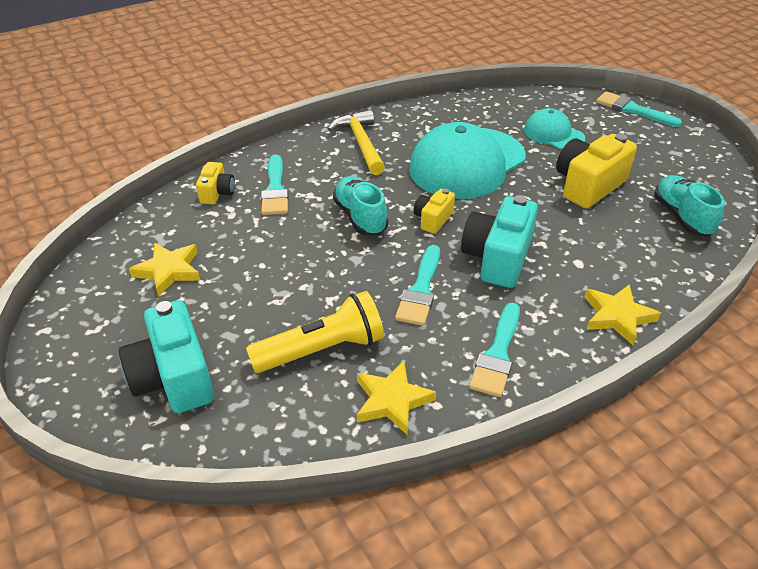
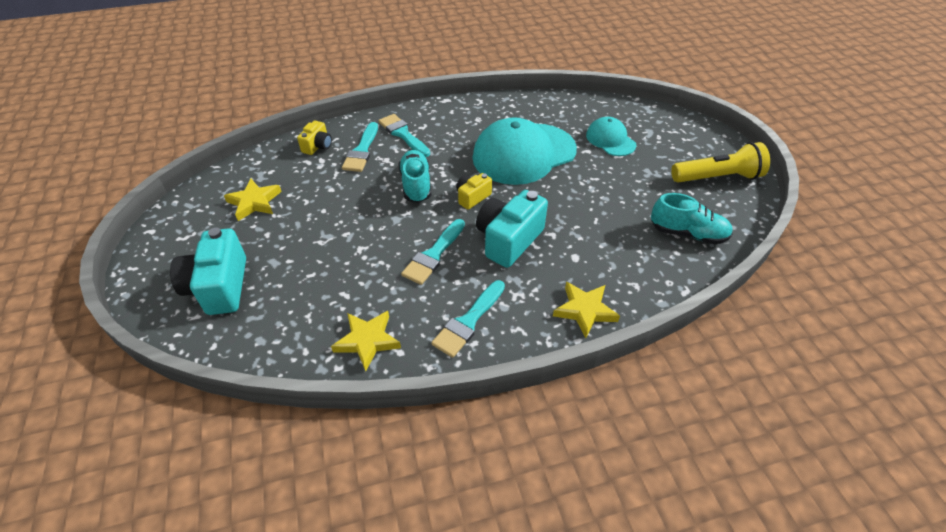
camera: 15 degrees right, 5 degrees up
(322, 350) = (335, 288): yellow flashlight -> yellow flashlight (717, 177)
(361, 143) = (446, 123): yellow hammer -> none
(588, 186) = (617, 191): yellow camera -> none
(632, 109) = (692, 128): turquoise brush -> turquoise brush (403, 134)
(682, 217) = (687, 233): turquoise shoe -> turquoise shoe turned 105 degrees clockwise

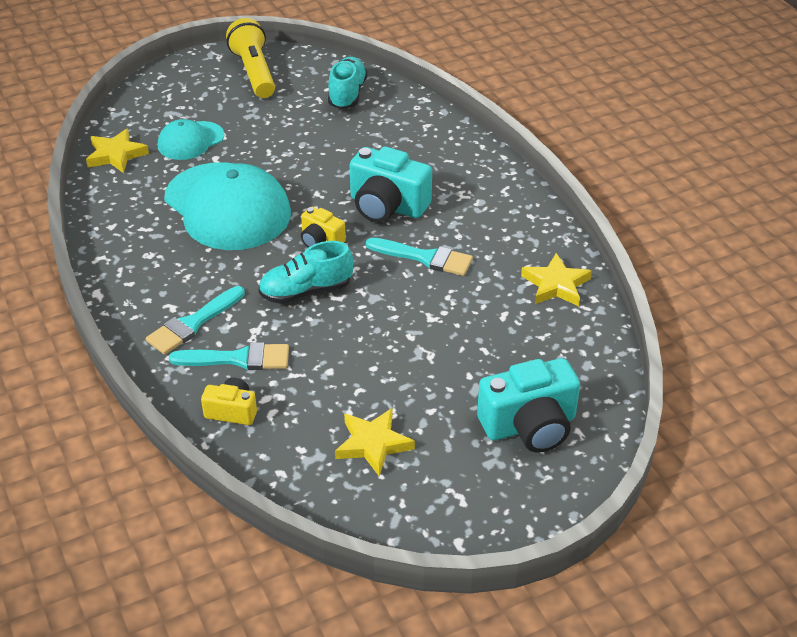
camera: 100 degrees left, 5 degrees down
(468, 321) = (507, 222): turquoise brush -> none
(584, 310) = (468, 153): yellow star -> yellow star (116, 155)

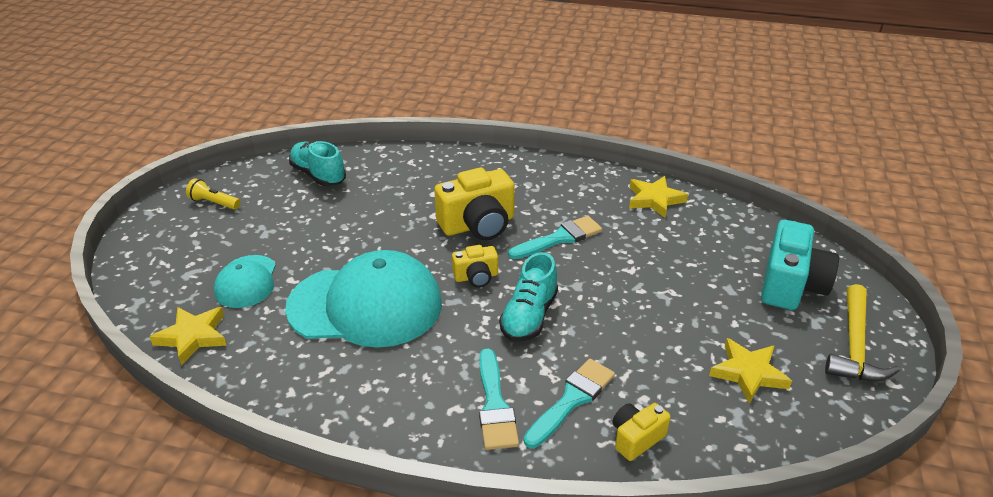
camera: 50 degrees left, 5 degrees down
(254, 72) = (214, 203): yellow flashlight -> yellow flashlight, size x0.53
(387, 206) = (478, 225): turquoise camera -> yellow camera
(486, 500) = (854, 346): none -> yellow hammer

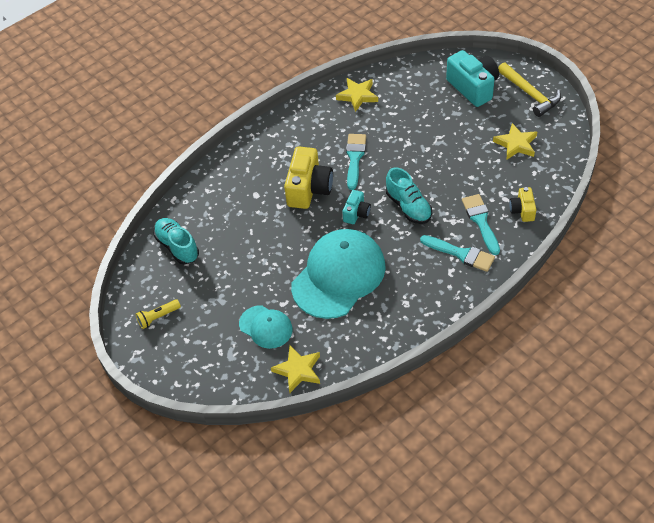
camera: 50 degrees left, 15 degrees up
(318, 175) = (177, 247): turquoise shoe -> turquoise shoe turned 60 degrees clockwise
(476, 277) = (356, 213): yellow camera -> turquoise camera

